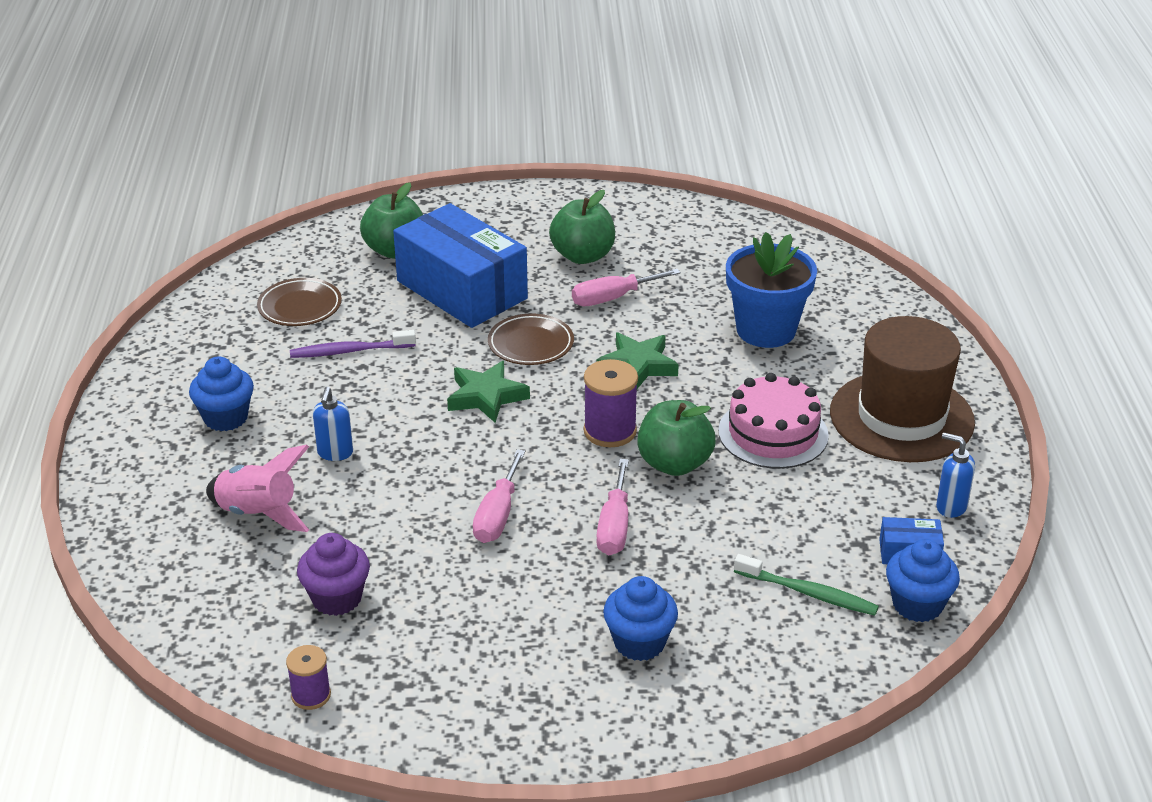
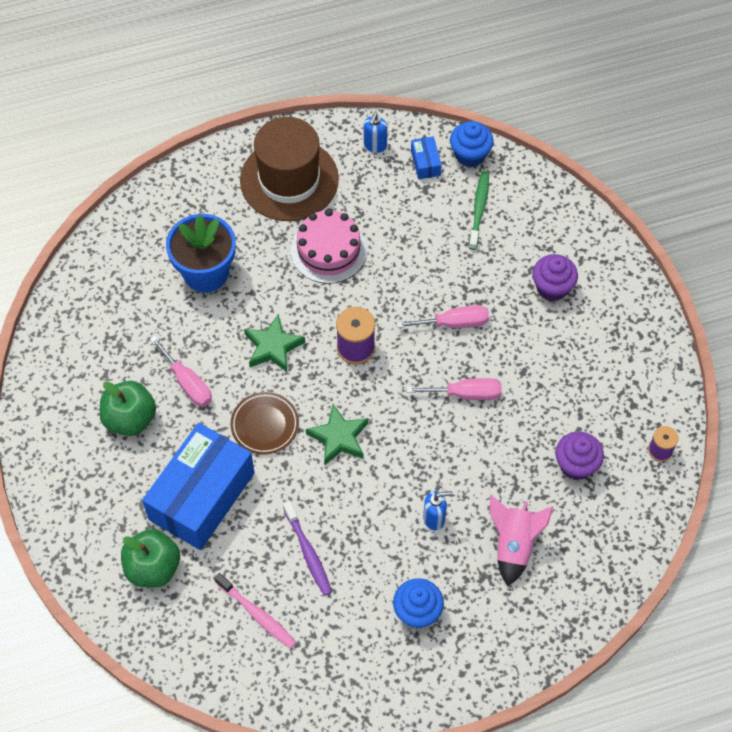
camera: 105 degrees left, 25 degrees up
(300, 307) = (257, 614): brown plate -> pink toothbrush
(639, 642) = (552, 288): blue cupcake -> purple cupcake
(674, 464) = (379, 302): green apple -> none

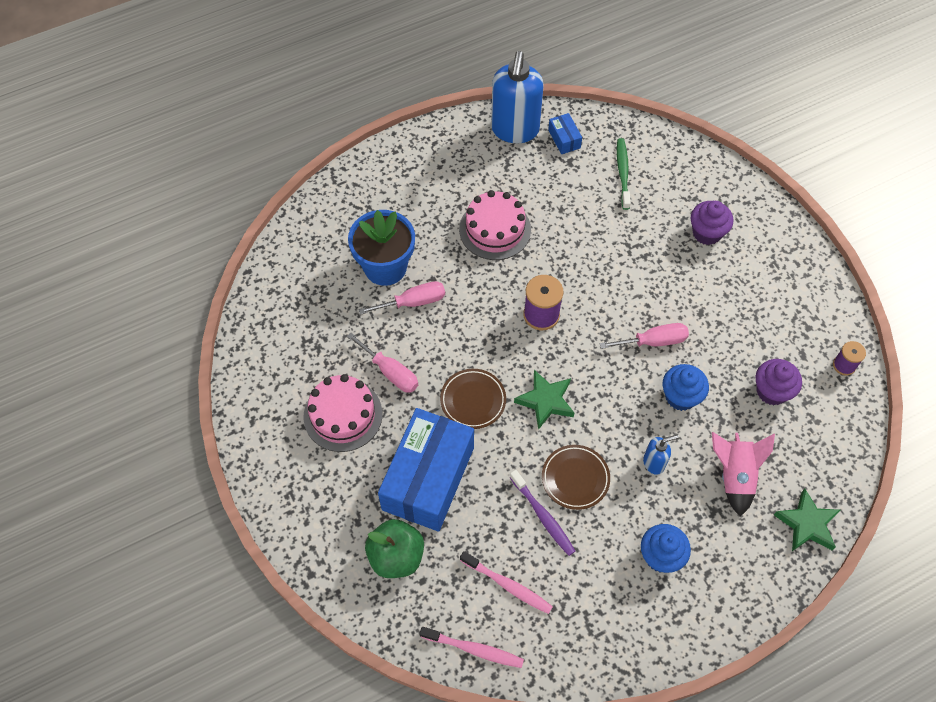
camera: 10 degrees left, 0 degrees up
(130, 419) = (343, 415): green apple -> pink cake
(209, 670) = (474, 649): none -> pink toothbrush
(273, 347) = (464, 326): green star -> green star (807, 524)
(289, 180) = (443, 171): brown hat -> none
(350, 520) = (575, 478): none -> brown plate
(375, 146) = (514, 130): blue soap dispenser -> blue soap dispenser, size x2.19
(454, 323) = (626, 278): pink screwdriver -> pink screwdriver (413, 302)
(470, 155) = (602, 126): blue cupcake -> blue cupcake (680, 396)

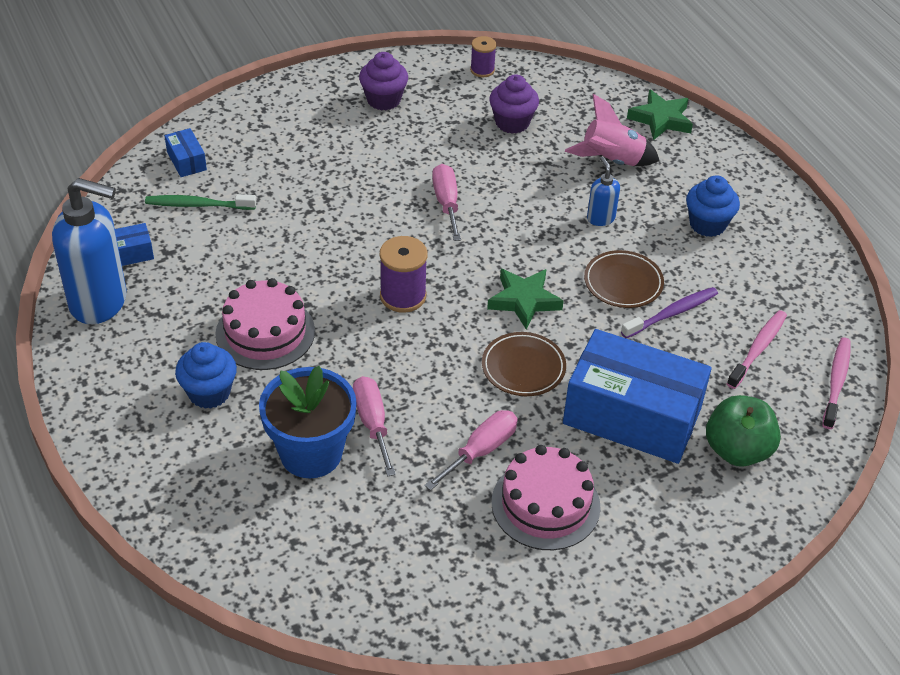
camera: 90 degrees left, 15 degrees down
(671, 159) = (186, 161): none -> blue box
(680, 396) = (518, 189): blue cupcake -> blue cupcake (209, 393)
(707, 233) = (301, 145): purple cupcake -> purple cupcake (383, 100)

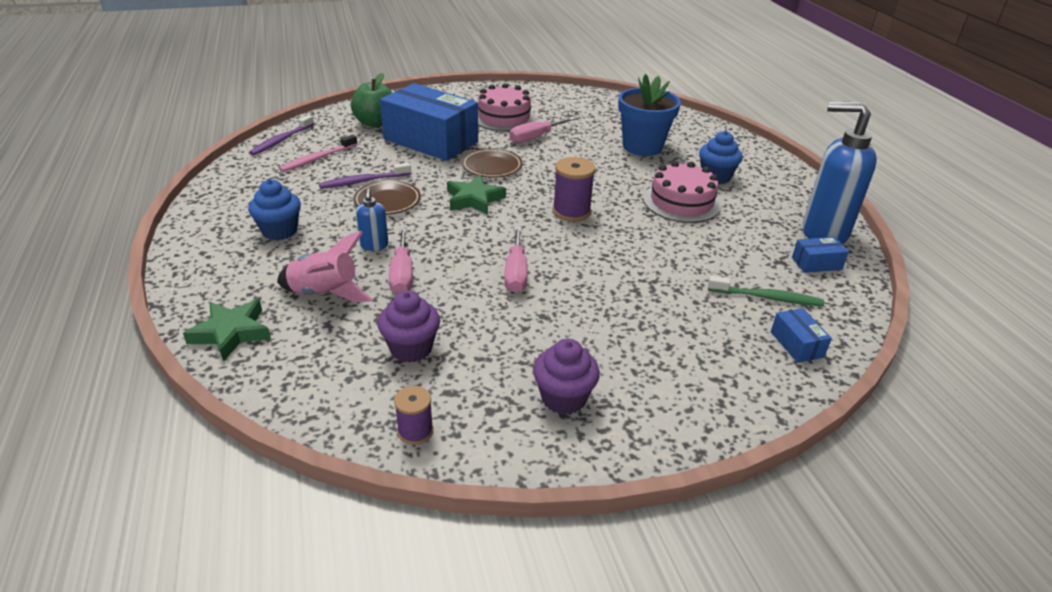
camera: 170 degrees left, 10 degrees down
(372, 423) = (602, 154): pink screwdriver -> pink screwdriver (402, 275)
(836, 382) = (281, 140): pink toothbrush -> purple toothbrush

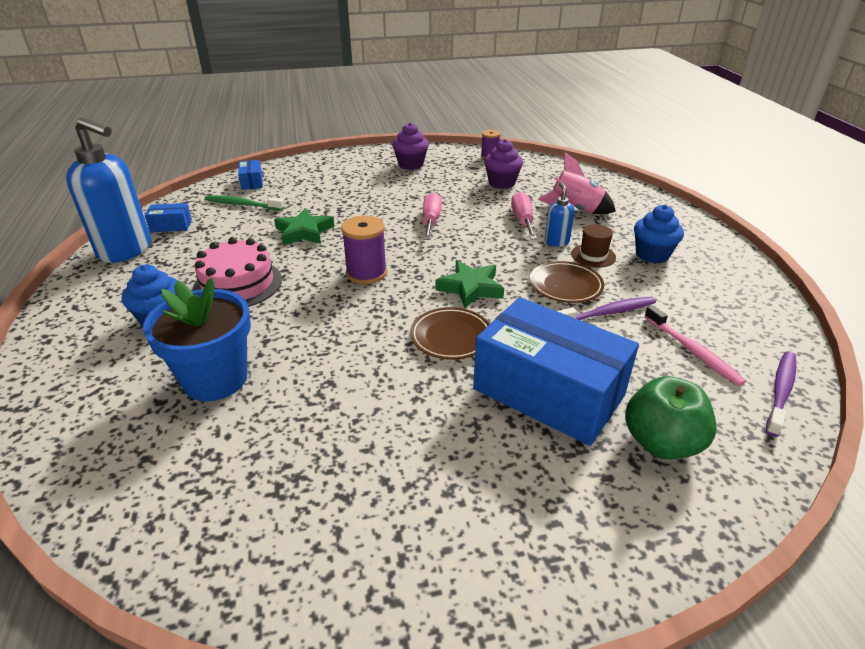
camera: 175 degrees left, 0 degrees up
(231, 333) = (621, 191): green star -> green star (304, 232)
(317, 159) = (693, 351): pink toothbrush -> pink toothbrush turned 105 degrees clockwise
(343, 230) = (593, 256): none -> brown hat
(504, 117) = (427, 465): pink cake -> none
(535, 138) = (380, 401): pink screwdriver -> none

